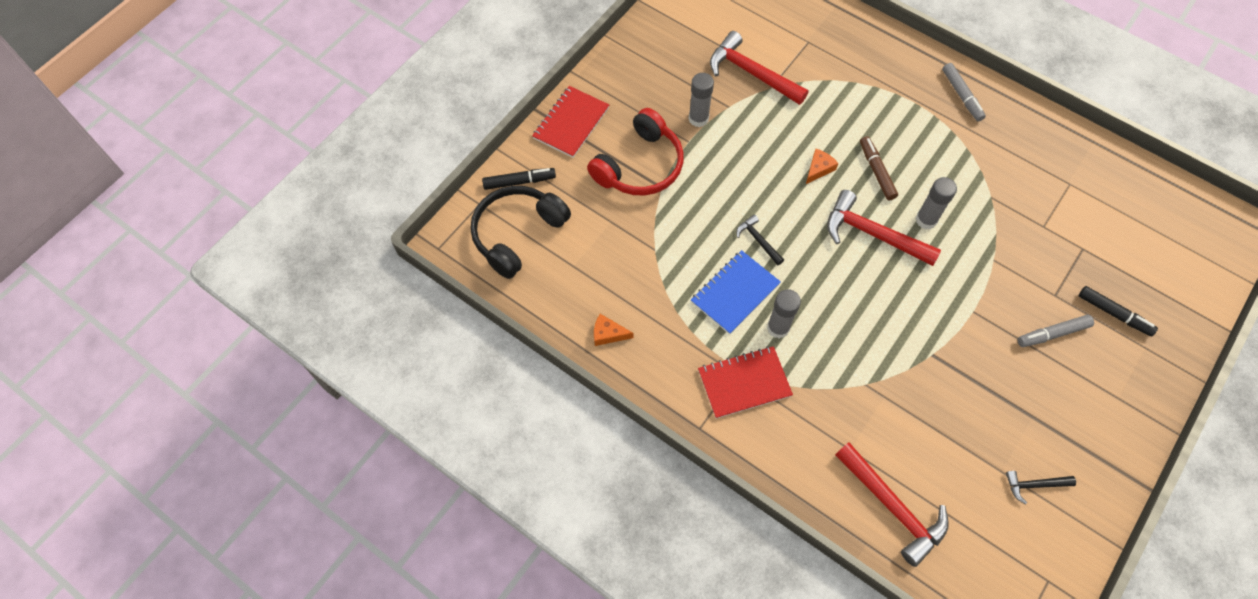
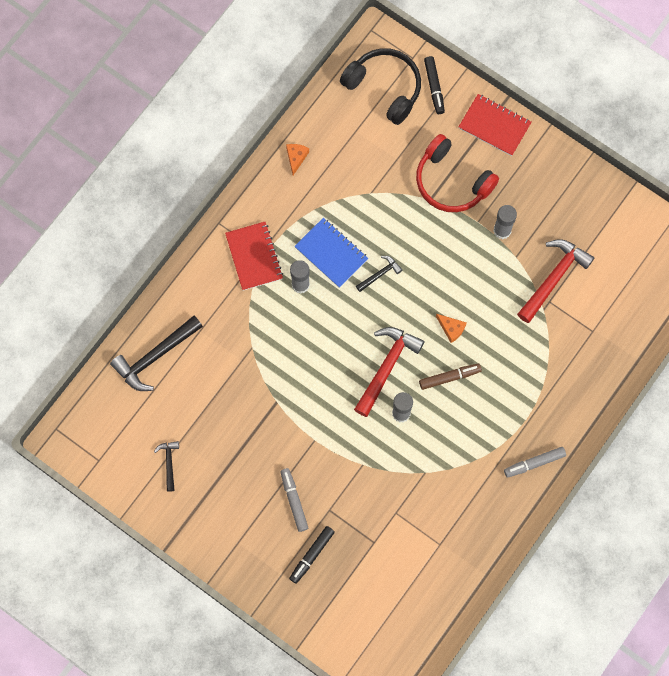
camera: 90 degrees right, 10 degrees up
(892, 507) = (155, 356): red hammer -> black hammer

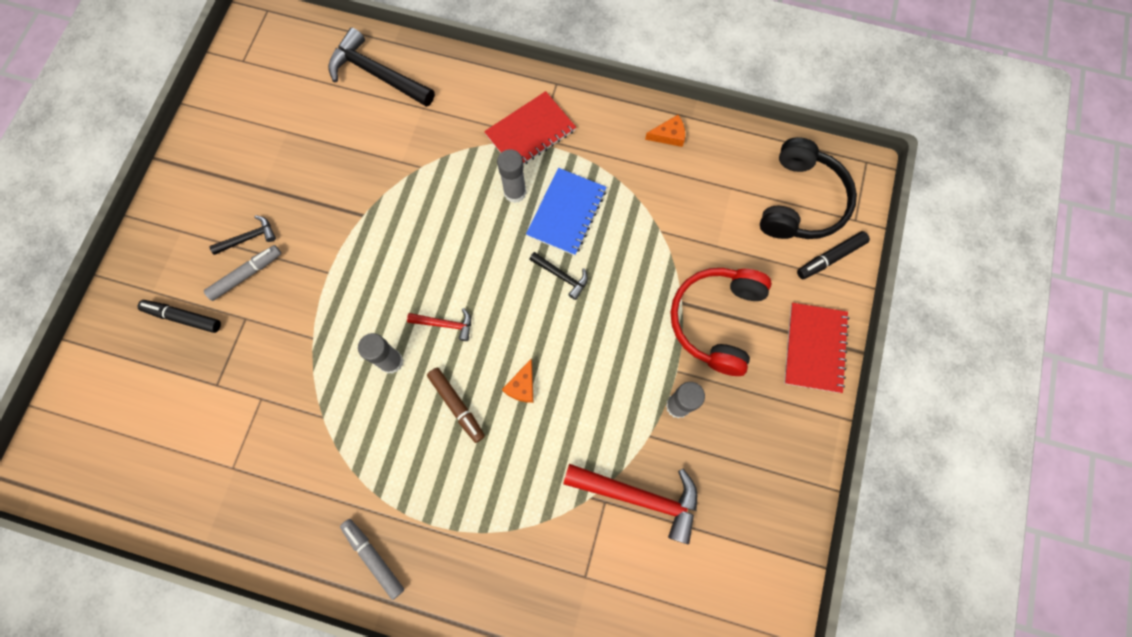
camera: 70 degrees right, 0 degrees up
(169, 463) = (257, 129): black hammer -> black hammer (248, 238)
(386, 367) = (445, 324): red hammer -> red hammer, size x0.51

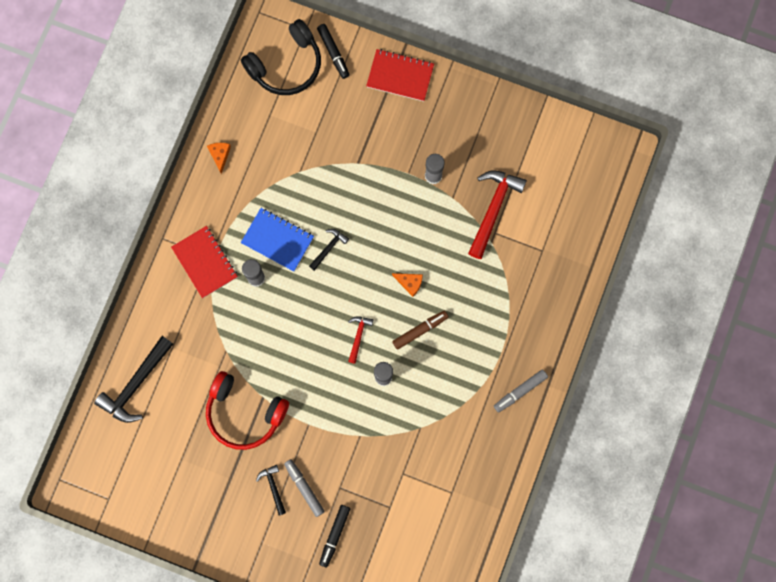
camera: 85 degrees left, 5 degrees up
(716, 320) = (373, 141): red headphones -> red headphones (244, 413)
(801, 201) = (286, 65): black headphones -> black headphones turned 120 degrees clockwise

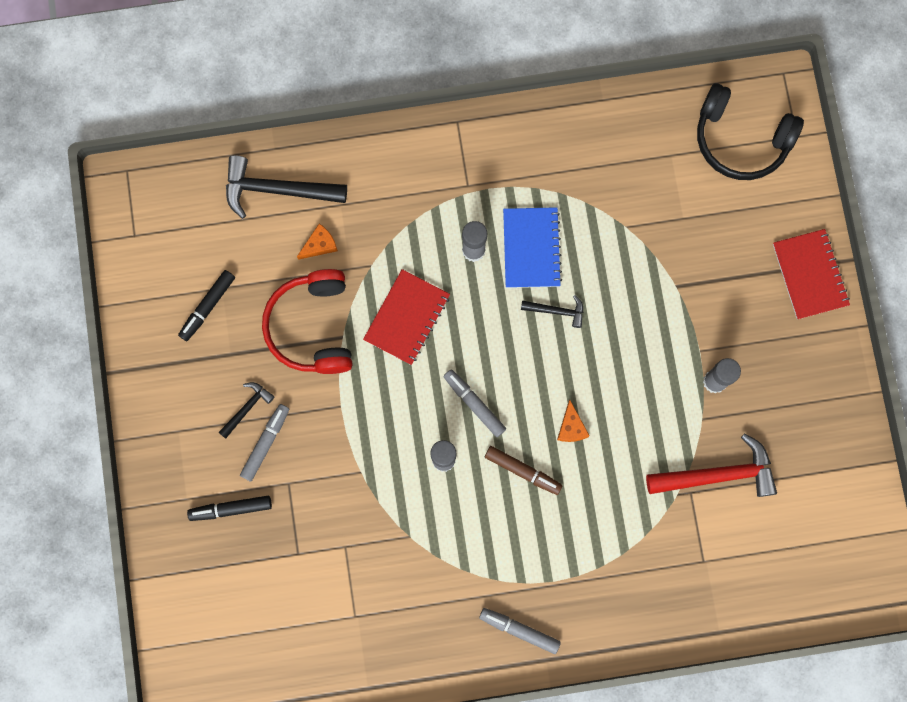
camera: 60 degrees right, 0 degrees up
(205, 262) = (457, 183): red notebook -> red notebook (406, 318)
(220, 155) = (590, 128): orange cheese -> orange cheese (319, 245)
(333, 53) = (789, 183): black marker -> black marker (207, 307)
(358, 336) = (474, 404): red hammer -> grey marker

